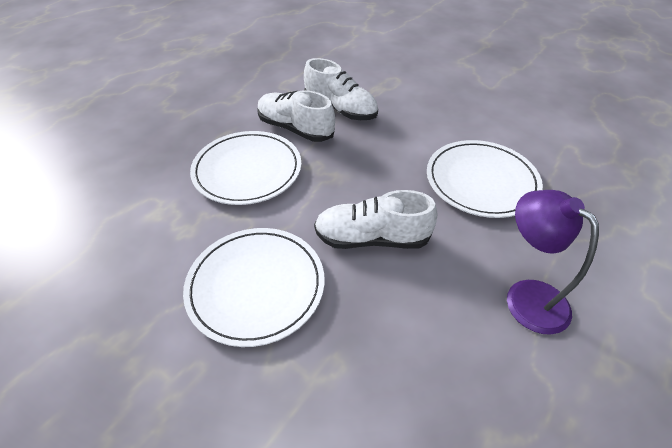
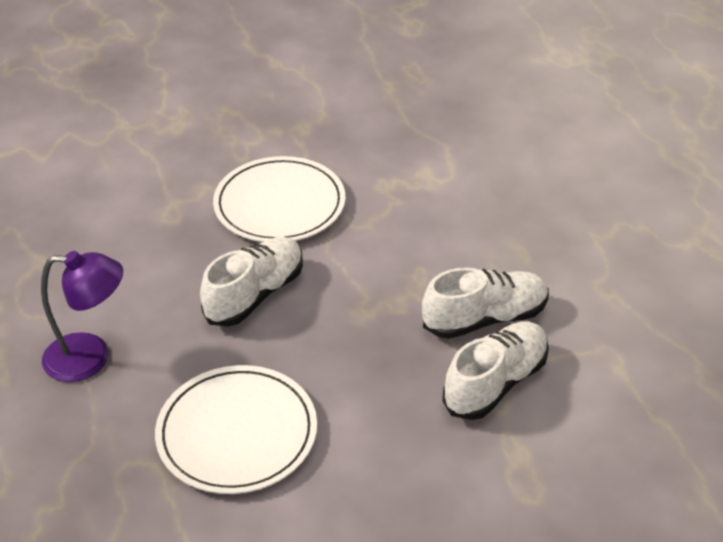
camera: 125 degrees right, 5 degrees down
(247, 170) = (437, 250): white plate -> none
(340, 109) = (495, 383): white shoe -> white shoe turned 150 degrees clockwise

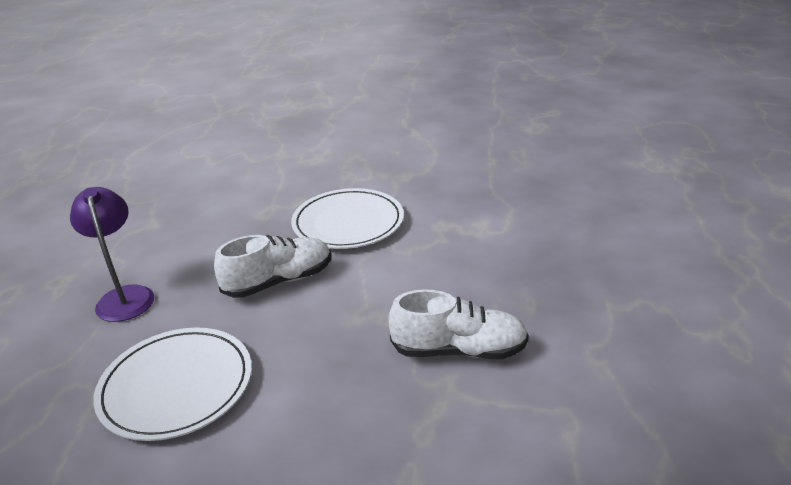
camera: 25 degrees right, 10 degrees down
(91, 358) = (125, 296): purple lamp -> purple lamp turned 135 degrees counterclockwise
(495, 383) = (431, 412): white shoe -> none

